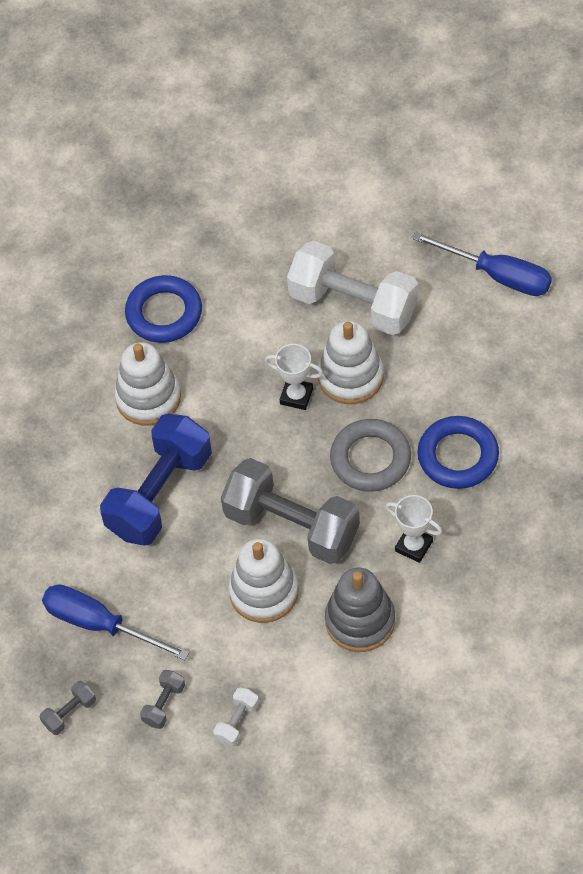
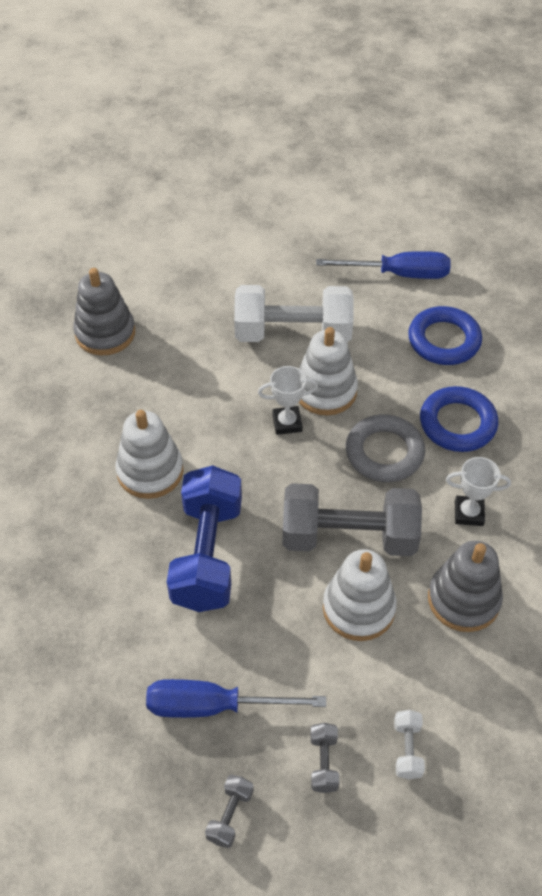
camera: 30 degrees left, 5 degrees down
(164, 313) = (127, 394): blue ring -> blue ring (444, 340)
(174, 241) = (105, 333): none -> grey stacking toy

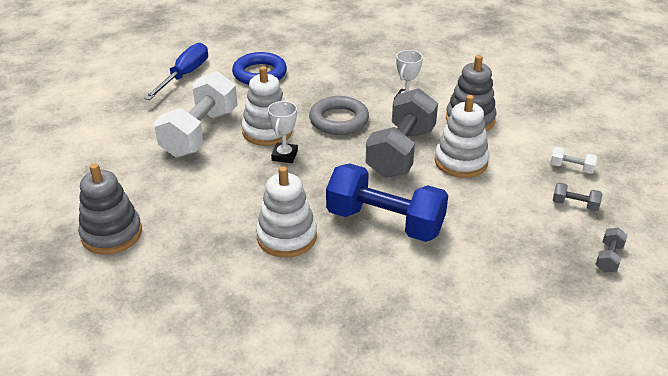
camera: 70 degrees left, 15 degrees down
(213, 706) = (519, 247): blue screwdriver -> none
(230, 815) = (608, 258): grey dumbbell -> grey dumbbell turned 75 degrees clockwise
(457, 423) = (333, 86): blue ring -> none

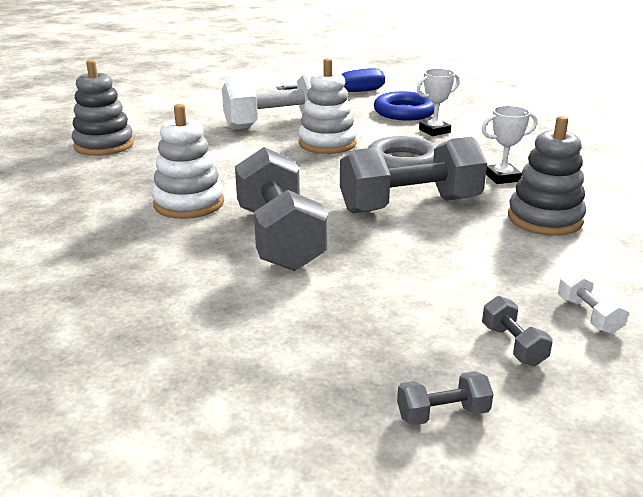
camera: 50 degrees right, 10 degrees down
(284, 155) = (305, 161): white trophy -> white trophy (434, 131)
(385, 222) = (279, 238): blue dumbbell -> grey dumbbell
(461, 162) = (455, 241): white stacking toy -> none

